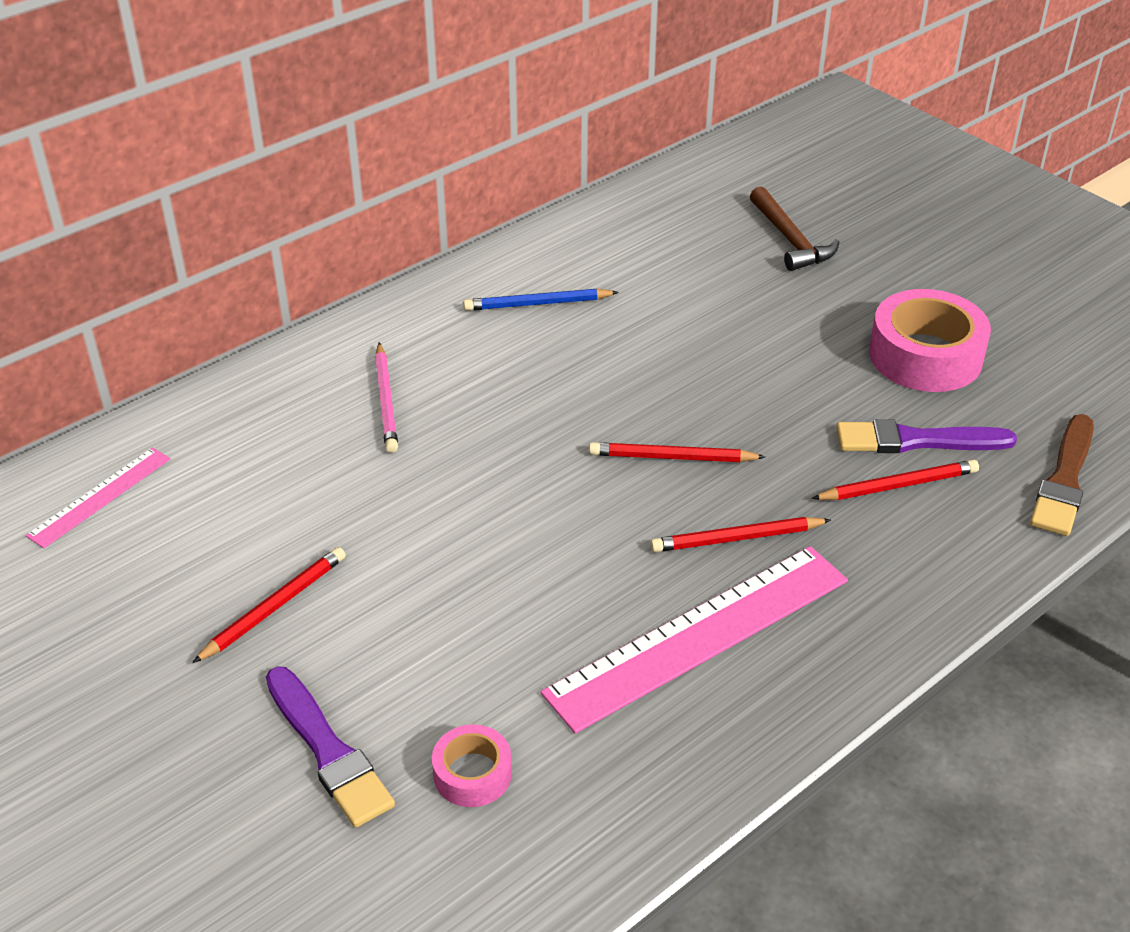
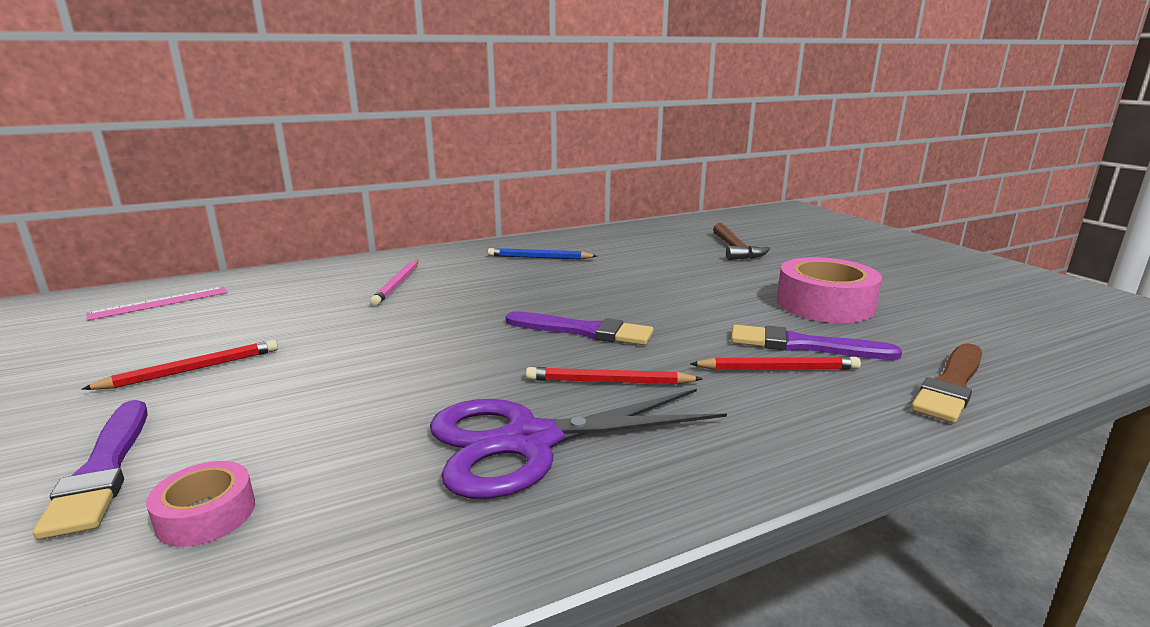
camera: 15 degrees right, 20 degrees down
(672, 457) = (583, 331): red pencil -> purple brush
(700, 636) = (529, 442): pink ruler -> purple scissors

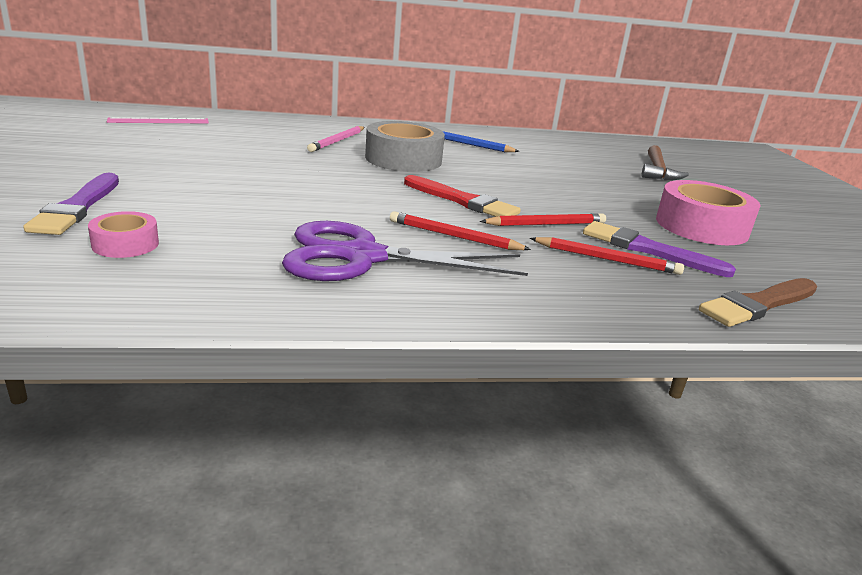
camera: 15 degrees right, 5 degrees up
(192, 369) = (159, 165): red pencil -> red pencil (546, 224)
(485, 291) = (403, 159): none -> grey tape
(583, 331) = (462, 201): purple brush -> red brush

